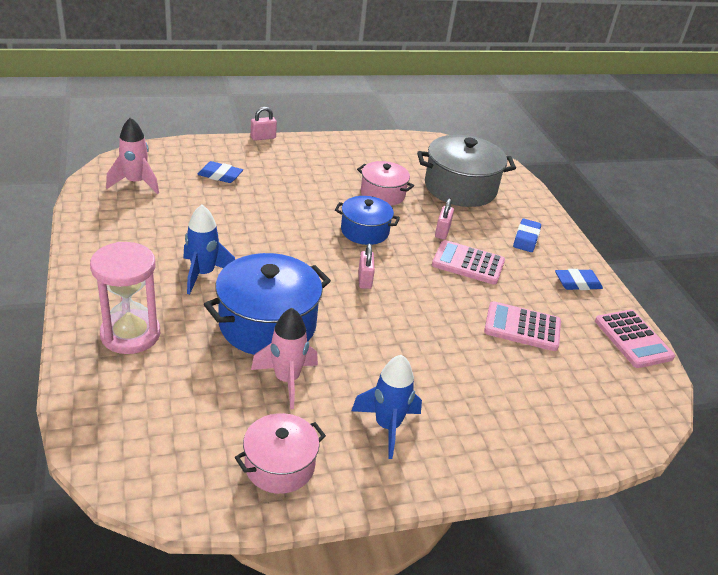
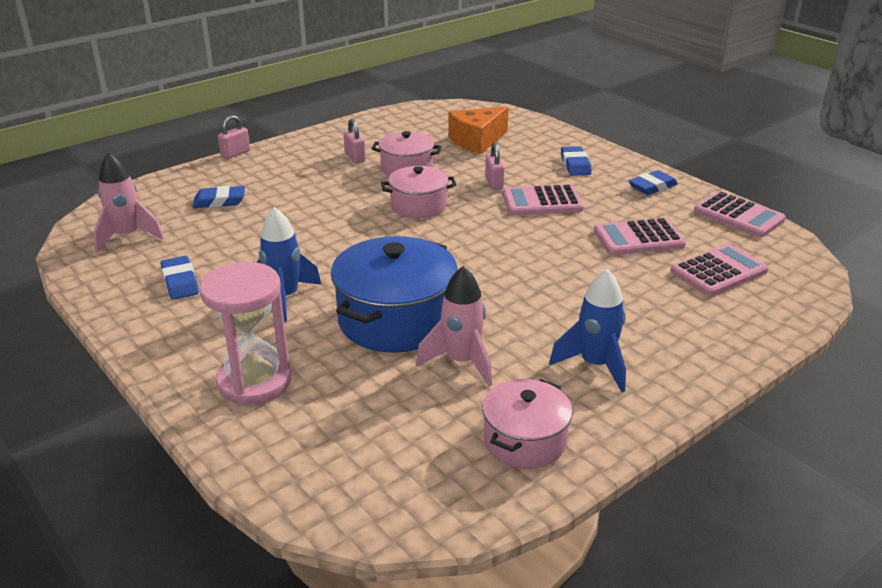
camera: 20 degrees left, 5 degrees down
(142, 234) = (180, 282): none -> blue eraser
(364, 279) = (457, 247): pink padlock -> pink padlock (355, 157)
(365, 231) = (418, 205): blue pot -> pink pot
(460, 188) = (477, 141): grey pot -> orange cheese
(566, 385) = (718, 271): none -> pink calculator

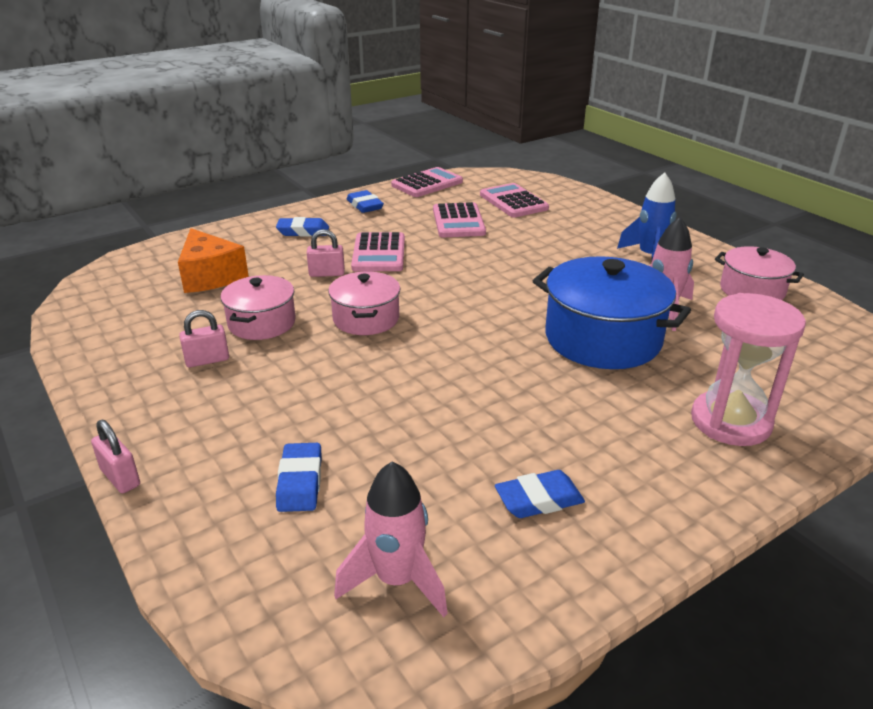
camera: 85 degrees left, 0 degrees up
(285, 297) = (569, 408): blue rocket -> none

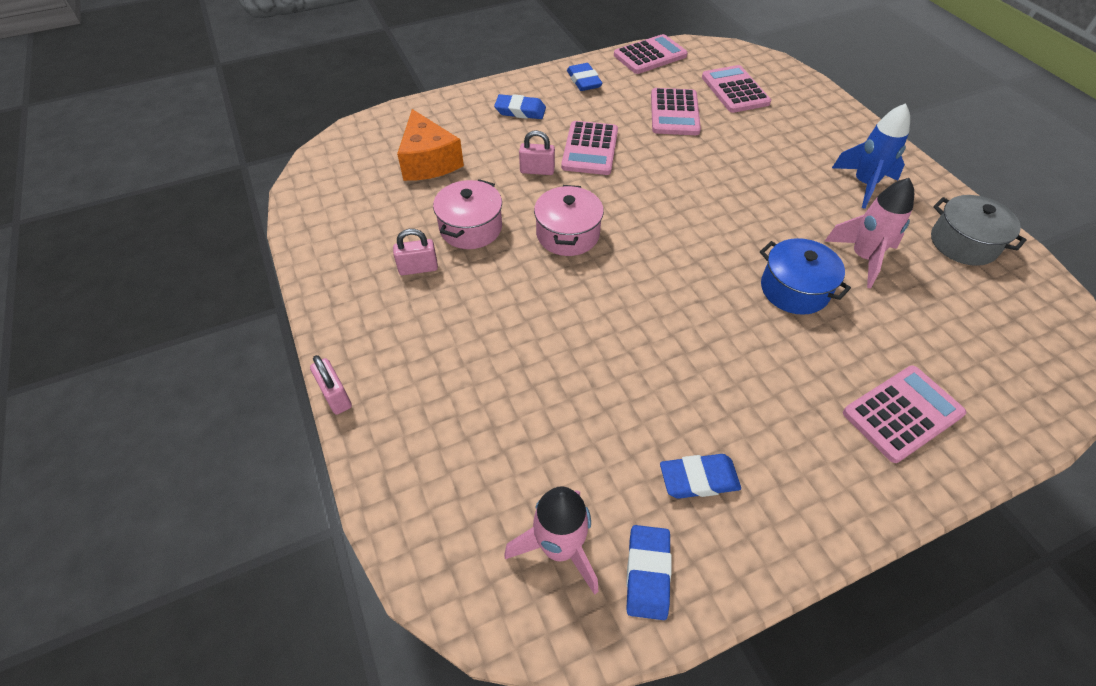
camera: 10 degrees right, 20 degrees up
(300, 482) = (487, 424): blue eraser -> blue eraser (647, 573)
(602, 339) = (794, 289): blue pot -> blue pot, size x0.60
(730, 421) = (902, 413): pink hourglass -> pink calculator
(752, 290) = (963, 243): pink pot -> grey pot

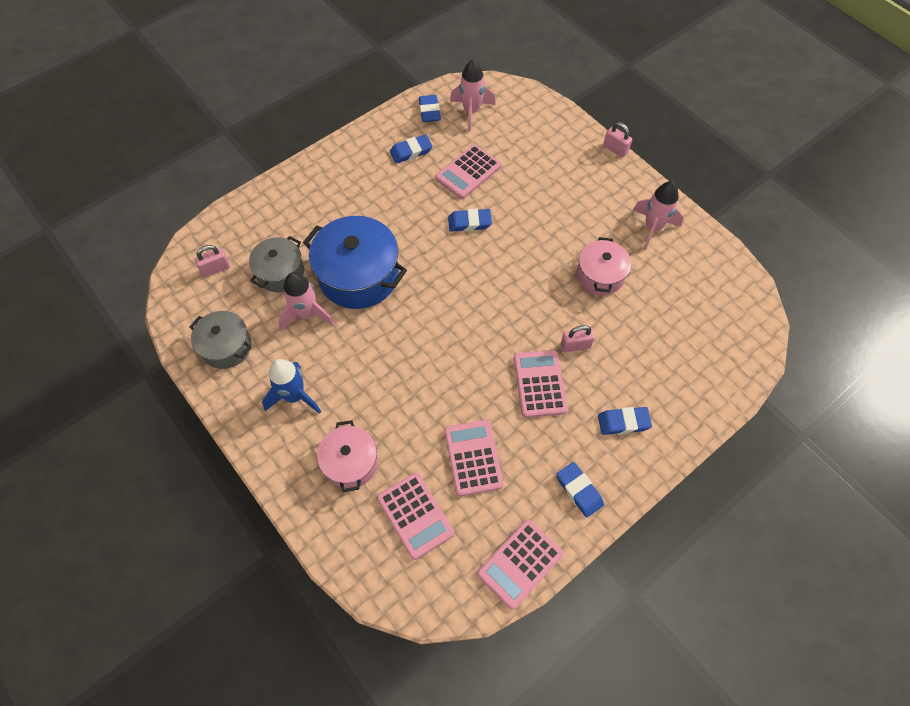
camera: 165 degrees right, 10 degrees up
(366, 267) = (652, 228): none -> pink rocket
(418, 268) = (618, 234): pink padlock -> pink padlock (216, 268)
(428, 161) = (669, 334): orange cheese -> none
(567, 234) = (527, 286): pink pot -> pink pot (350, 462)
(621, 327) = (469, 222): none -> blue eraser
(794, 289) = (359, 275): blue pot -> blue pot, size x1.67
(902, 413) = (300, 206): pink calculator -> pink calculator (468, 172)
(912, 315) = (280, 273): none -> grey pot

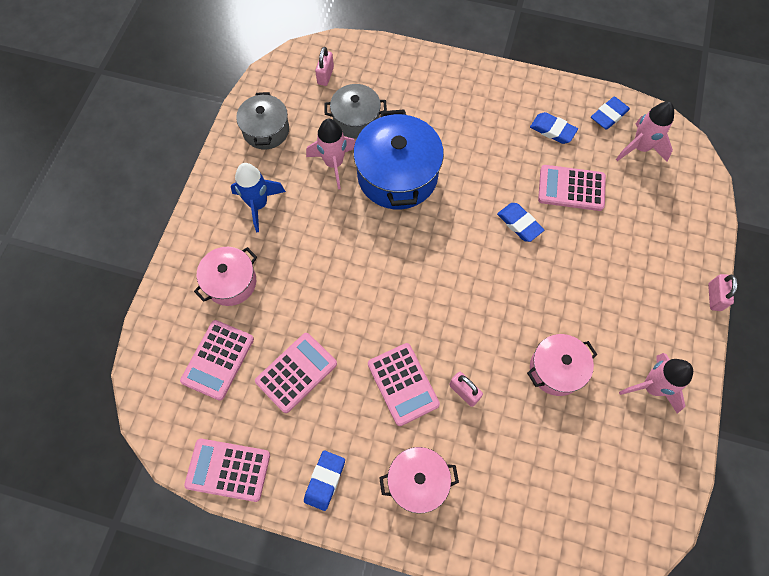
camera: 55 degrees right, 5 degrees up
(216, 268) = (325, 75): pink padlock -> pink padlock turned 75 degrees clockwise
(539, 384) = (403, 384): pink calculator -> pink calculator turned 105 degrees clockwise
(623, 422) = (417, 481): blue eraser -> pink pot

